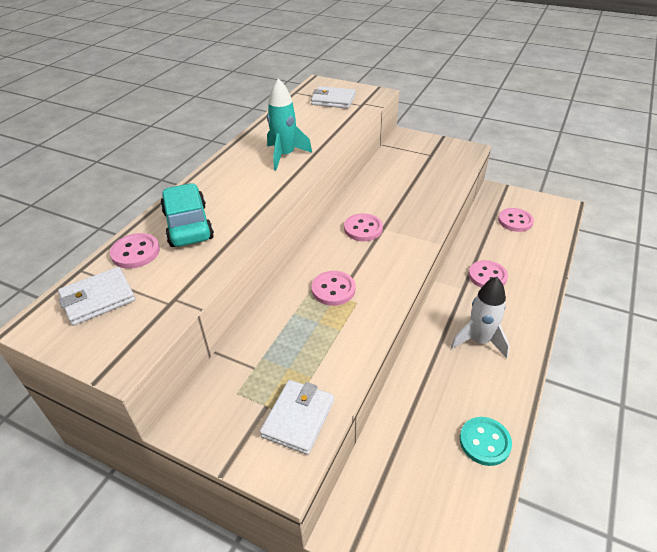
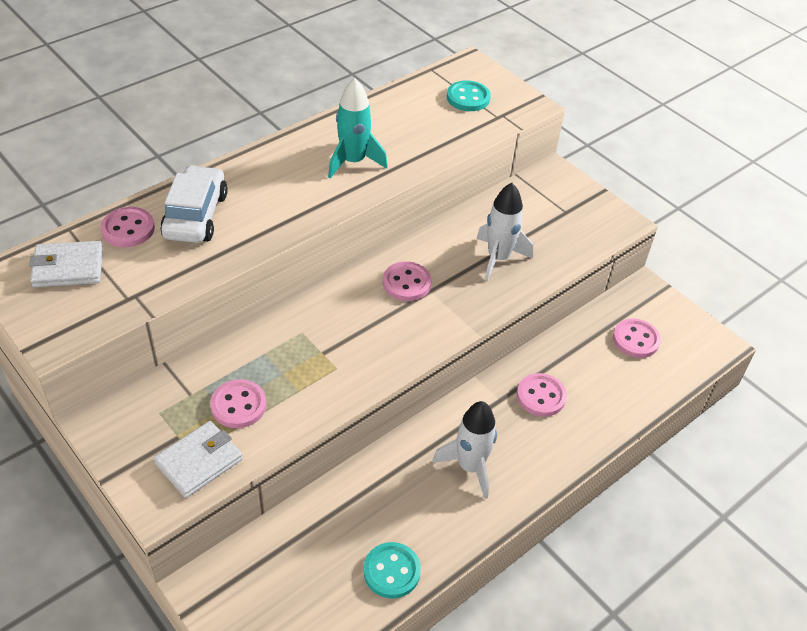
camera: 20 degrees right, 5 degrees up
(188, 225) = (196, 215): turquoise car -> white car
(333, 100) = (468, 98): white wallet -> turquoise button
(333, 289) = (322, 343): pink button -> pink button (238, 405)
(412, 193) = (498, 258): none -> white rocket

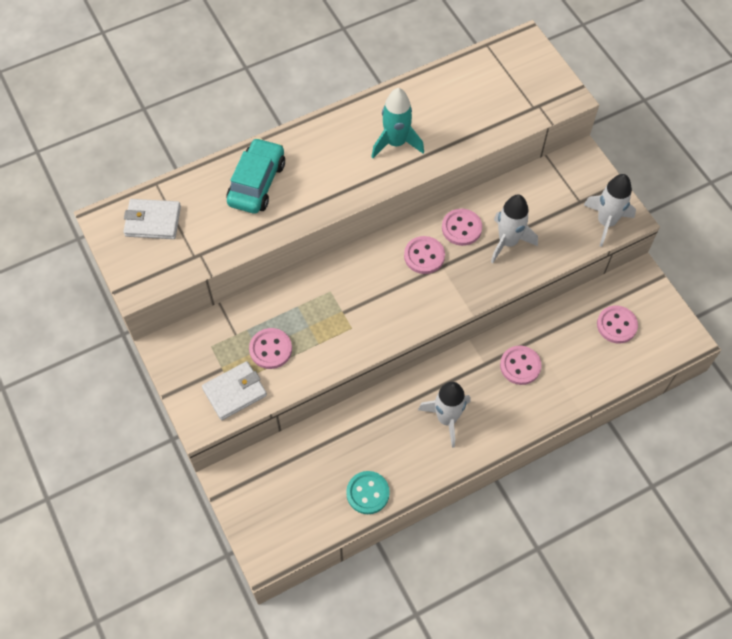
camera: 15 degrees right, 15 degrees up
(128, 229) = (202, 190): pink button -> pink button (461, 228)
(196, 215) = (257, 183): white car -> turquoise car
(468, 98) = (513, 82): turquoise button -> none
(600, 227) = (606, 222): none -> white rocket

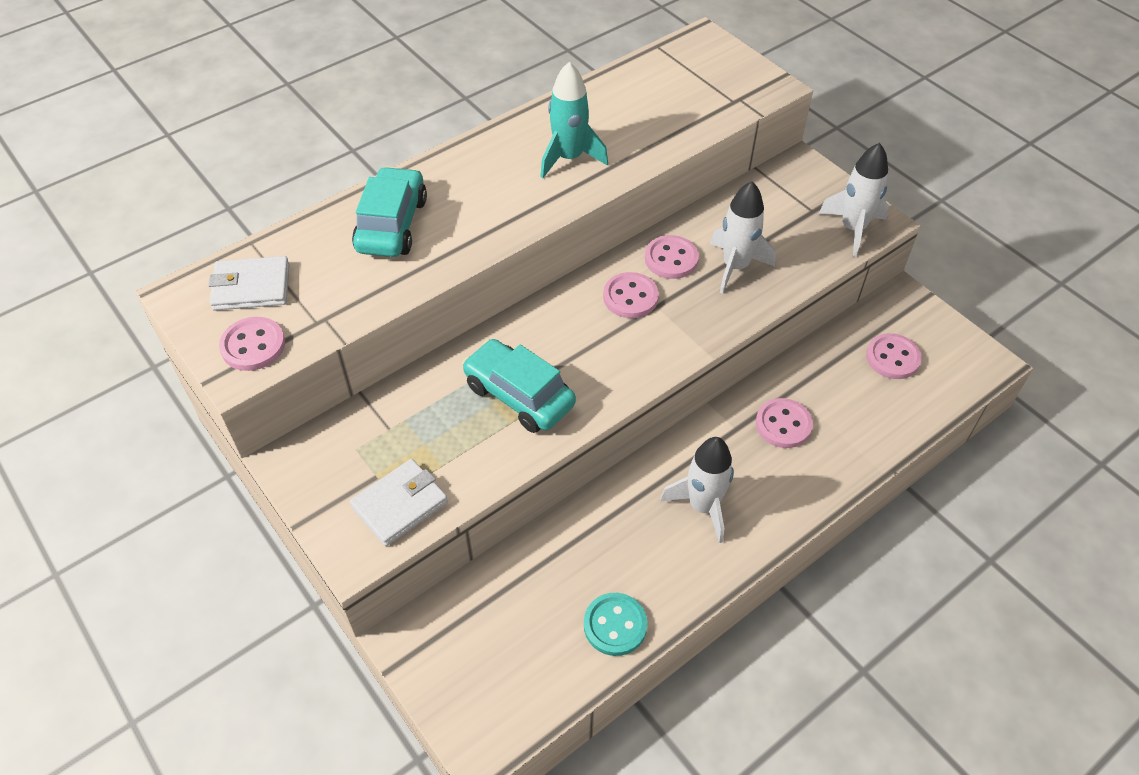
camera: 10 degrees left, 10 degrees down
(270, 349) = (443, 440): pink button -> pink button (253, 346)
(329, 323) = (519, 395): none -> turquoise car

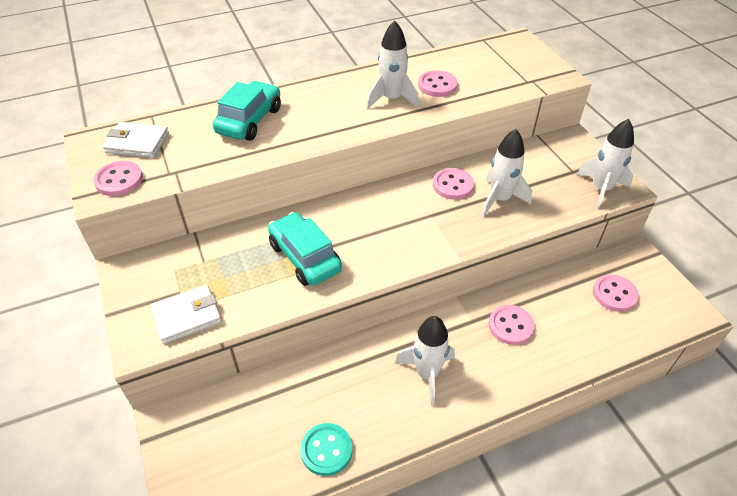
camera: 15 degrees right, 5 degrees down
(569, 158) = (391, 99): turquoise rocket -> white rocket
(630, 297) = (413, 205): pink button -> pink button (437, 85)

